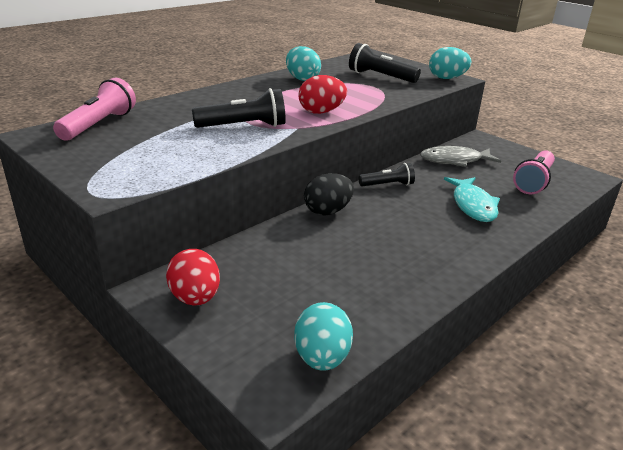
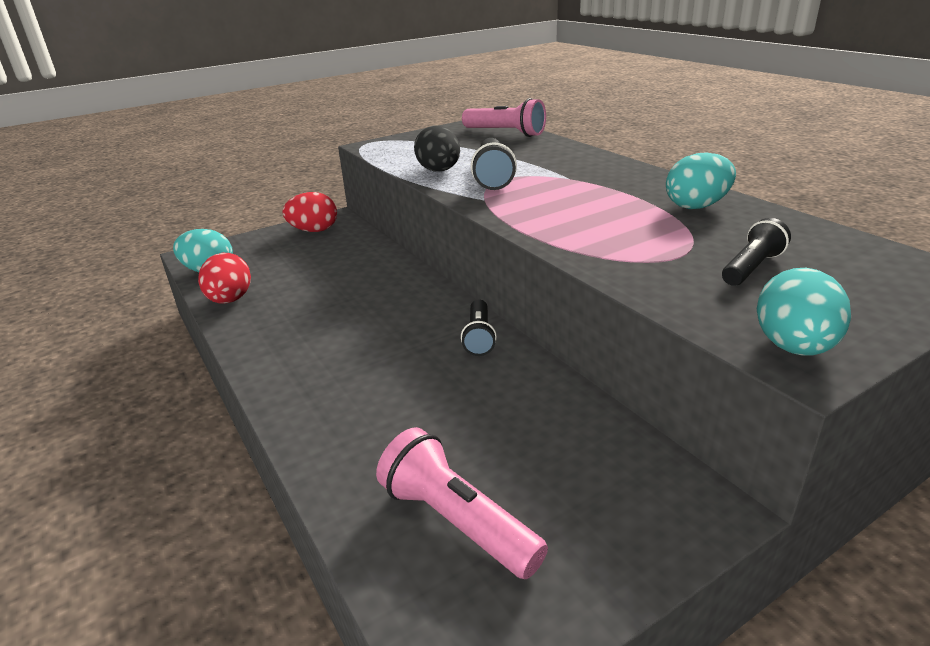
camera: 105 degrees right, 0 degrees up
(321, 112) = (540, 212): red egg -> red egg (230, 300)
(327, 211) = (421, 288): black egg -> black egg (439, 171)
(380, 77) = (751, 267): black flashlight -> black flashlight, size x0.65
(454, 160) = (568, 427): grey fish -> none
(473, 205) = (392, 405): turquoise fish -> none

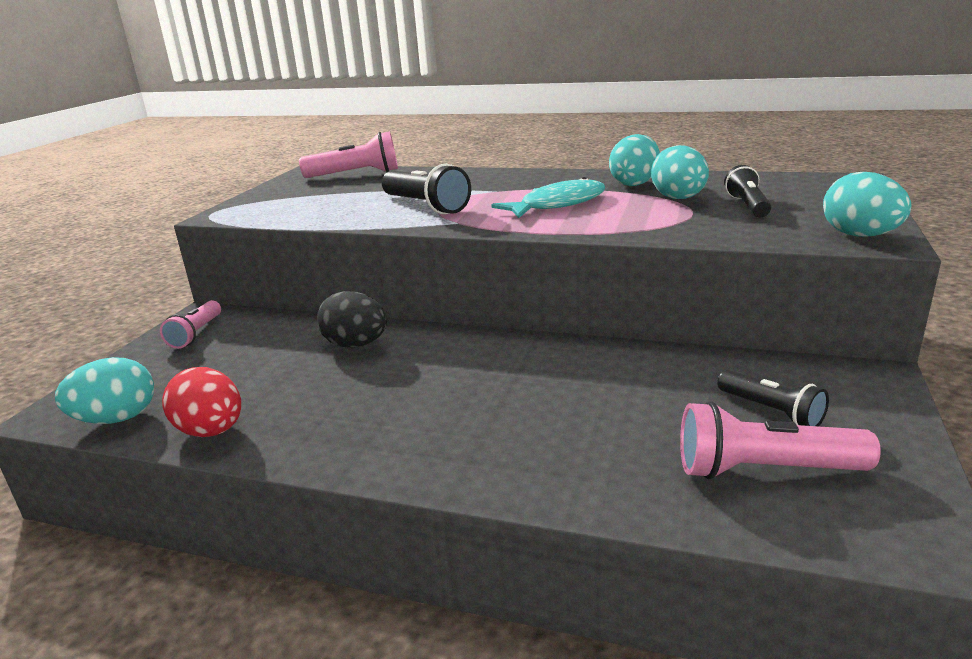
camera: 40 degrees left, 5 degrees down
(314, 231) = (196, 334): red egg -> pink flashlight
(439, 171) = (359, 215): black egg -> black egg (356, 345)
(479, 337) = (547, 350): black flashlight -> black flashlight (772, 411)
(586, 207) = (557, 204): none -> turquoise fish
(701, 236) = (678, 199): none -> turquoise egg

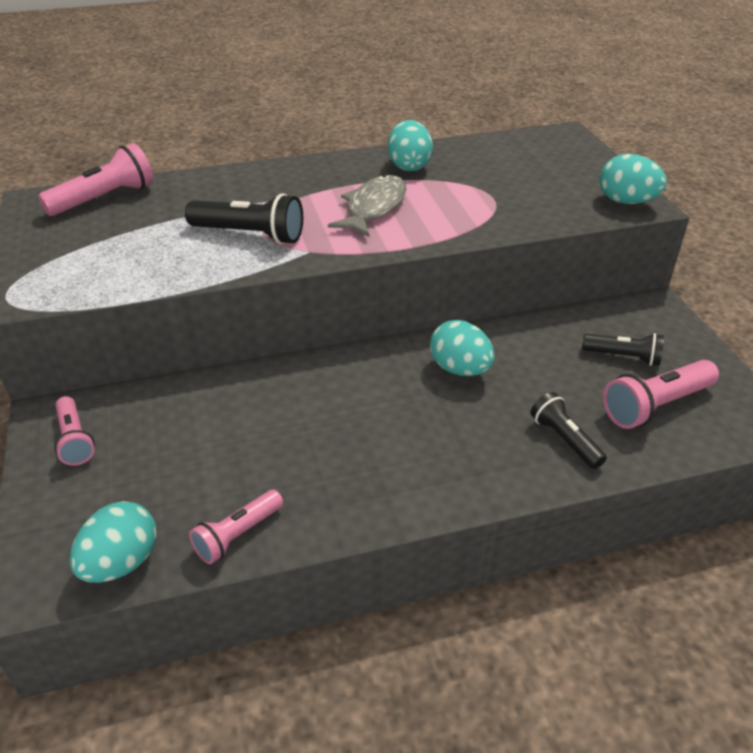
camera: 35 degrees left, 15 degrees up
(211, 431) = (237, 535): red egg -> pink flashlight
(356, 345) = (263, 398): black egg -> none
(557, 204) = (373, 208): turquoise fish -> grey fish
(678, 199) = (465, 181): turquoise egg -> turquoise egg (460, 369)
(747, 206) = (524, 181): black flashlight -> black flashlight (564, 439)

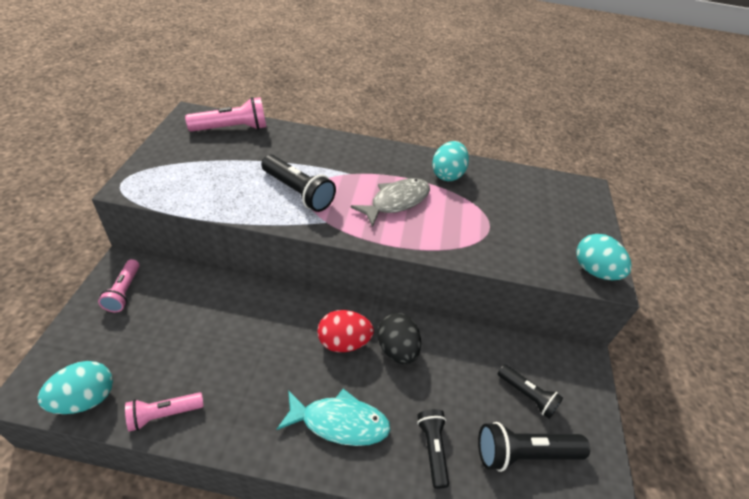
camera: 20 degrees right, 5 degrees up
(395, 385) = (343, 342): none -> red egg
(449, 457) = (339, 422): none -> turquoise fish
(460, 369) = (397, 349): turquoise egg -> black egg
(655, 406) = (523, 453): pink flashlight -> black flashlight

